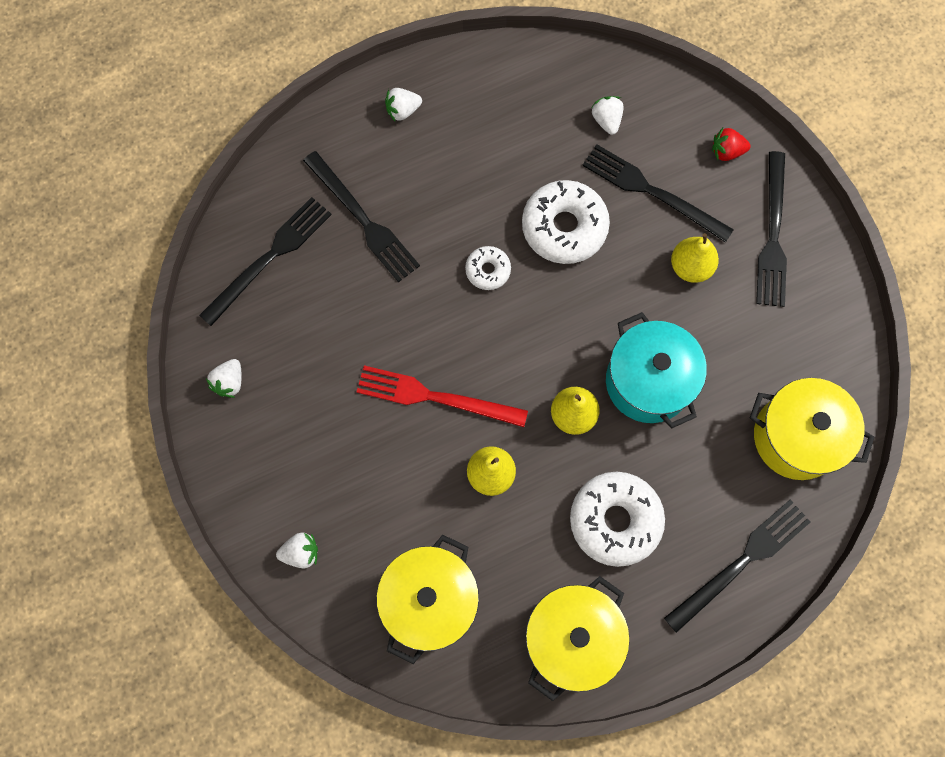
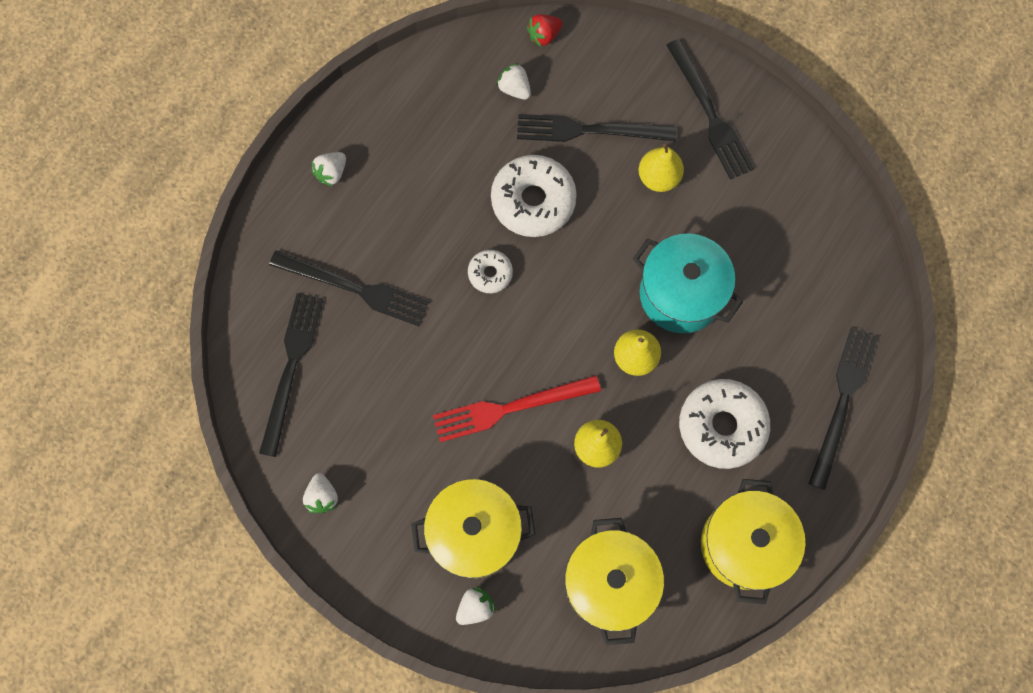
camera: 30 degrees left, 0 degrees up
(726, 151) = (631, 62): red strawberry -> red strawberry (544, 36)
(796, 437) = (826, 273): yellow pot -> yellow pot (474, 533)

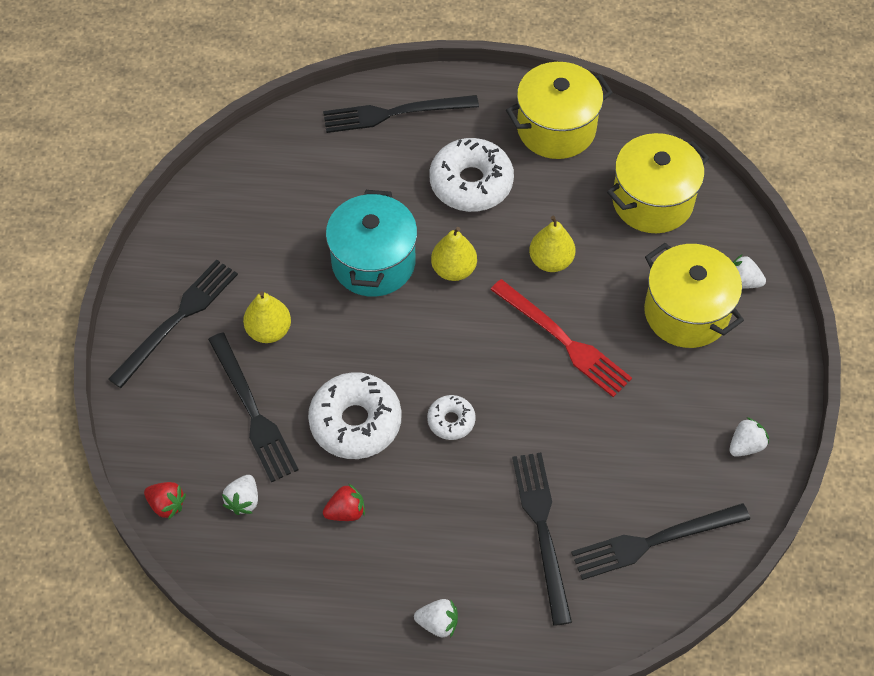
camera: 120 degrees left, 15 degrees down
(460, 155) = (346, 511): none -> red strawberry

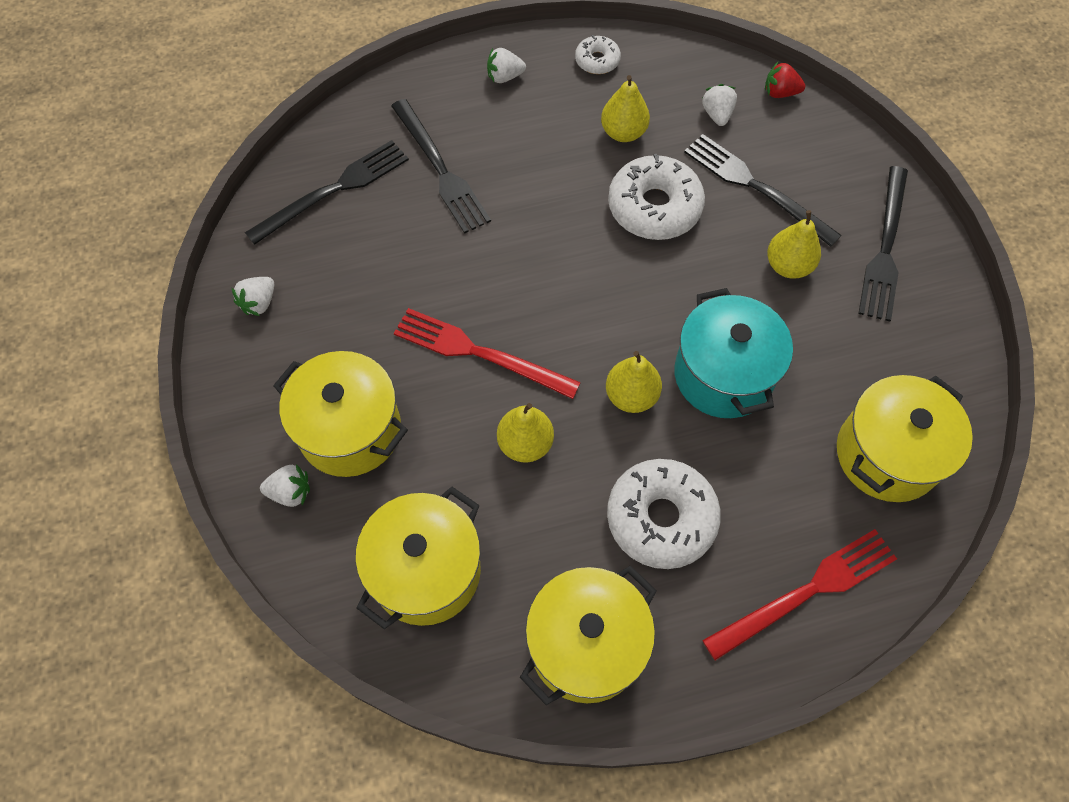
camera: 160 degrees right, 5 degrees up
(285, 173) = (887, 454): none -> yellow pot
(346, 511) = (623, 132): red strawberry -> yellow pear
(394, 113) = (806, 592): black fork -> red fork
(451, 421) = (563, 236): white donut -> white donut (597, 61)

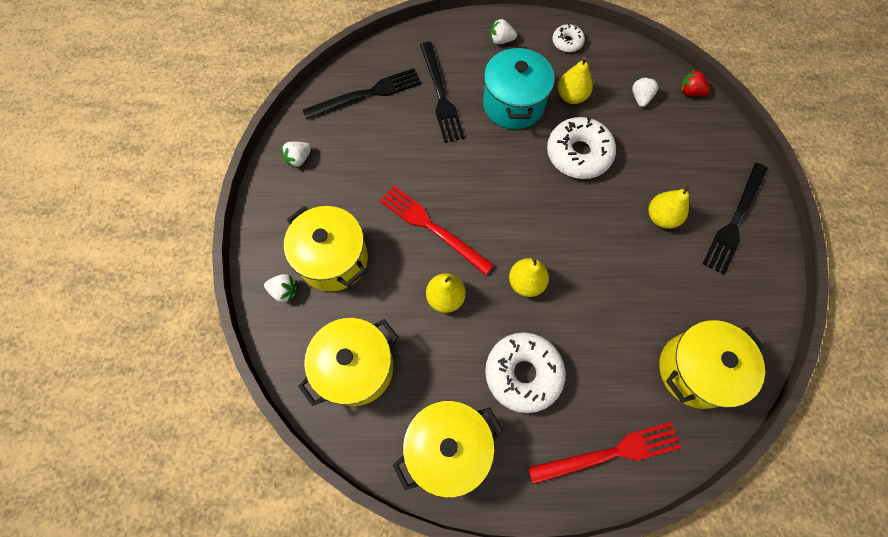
camera: 15 degrees right, 5 degrees up
(723, 374) = (594, 283): turquoise pot -> turquoise pot (513, 104)
(756, 187) = (653, 156): black fork -> none

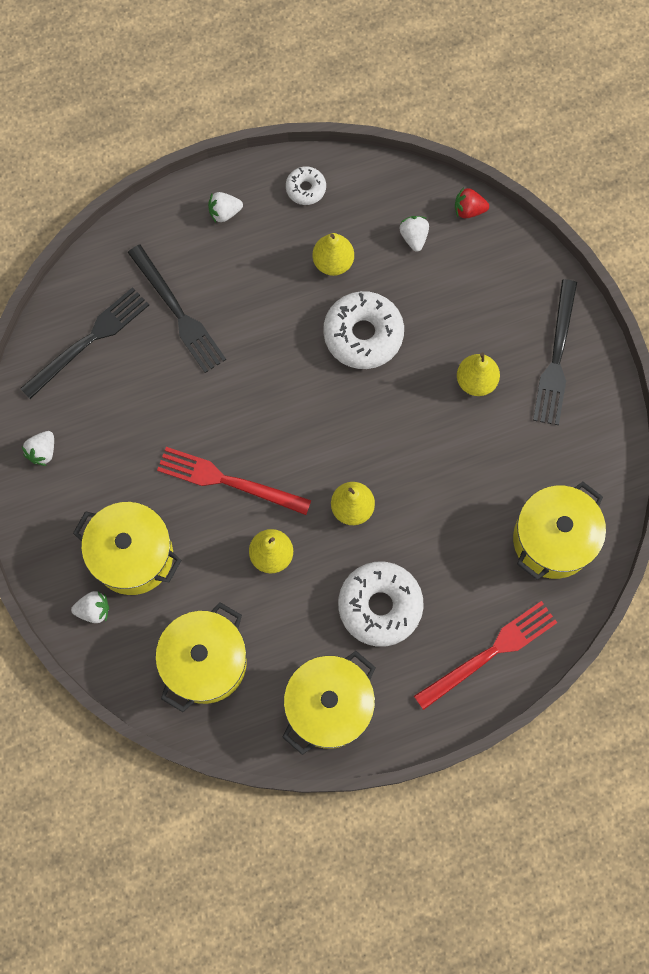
camera: 20 degrees left, 5 degrees up
(513, 104) = (268, 295): turquoise pot -> none

